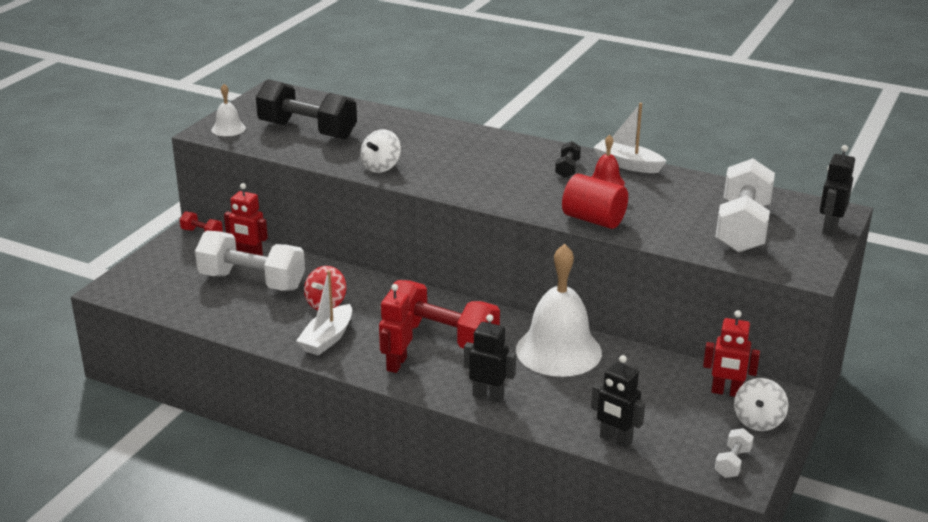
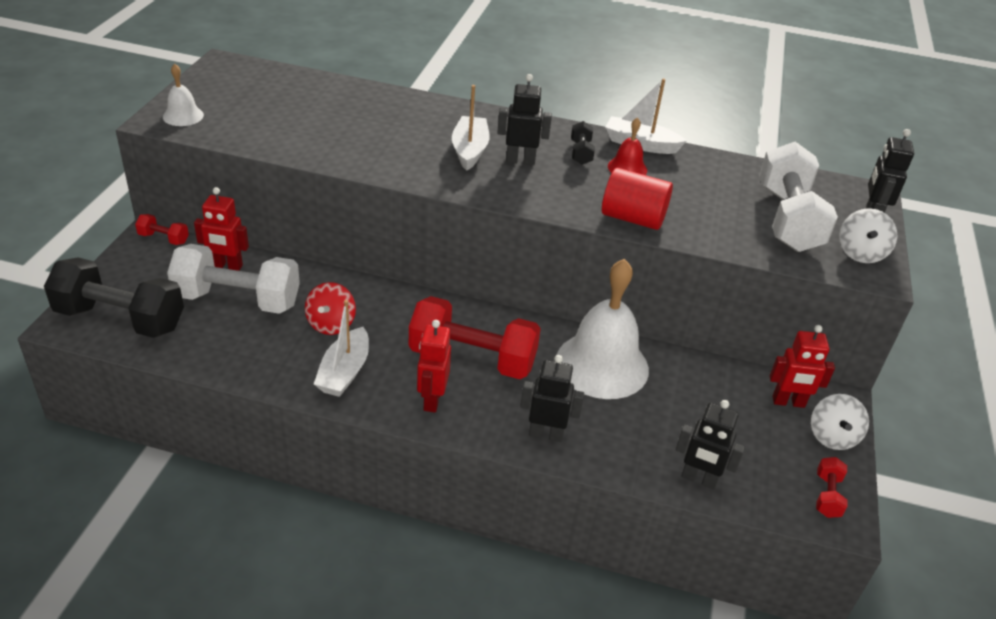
camera: 15 degrees left, 10 degrees up
(307, 131) = (278, 115): black dumbbell -> black dumbbell (120, 319)
(381, 167) = (376, 160): white spinning top -> white spinning top (860, 253)
(466, 163) = (470, 150): none -> white boat
(508, 173) = (520, 161): none -> black robot
(732, 463) = (827, 496): white dumbbell -> red dumbbell

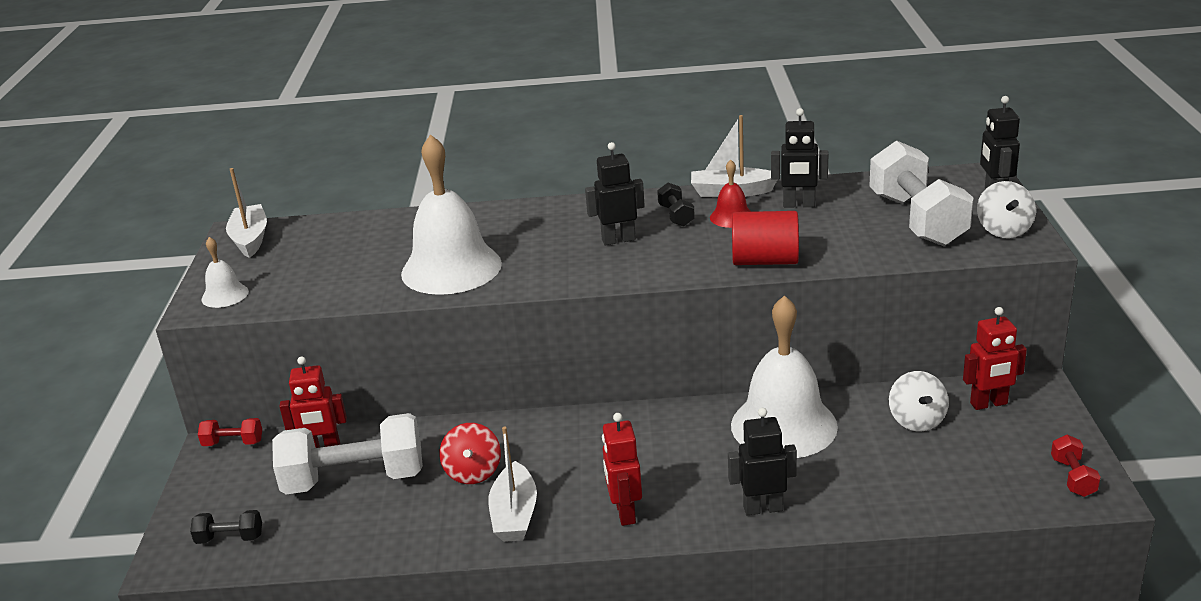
camera: 10 degrees left, 10 degrees down
(120, 319) = (230, 538): black dumbbell -> black dumbbell, size x0.44
(370, 146) = (451, 268): none -> white bell
(470, 150) = (560, 244): white boat -> white boat (250, 239)
(472, 358) = (645, 460): red dumbbell -> none
(699, 479) = (940, 502): black robot -> black robot (799, 205)
(832, 436) = (1048, 422): white spinning top -> white spinning top (916, 420)

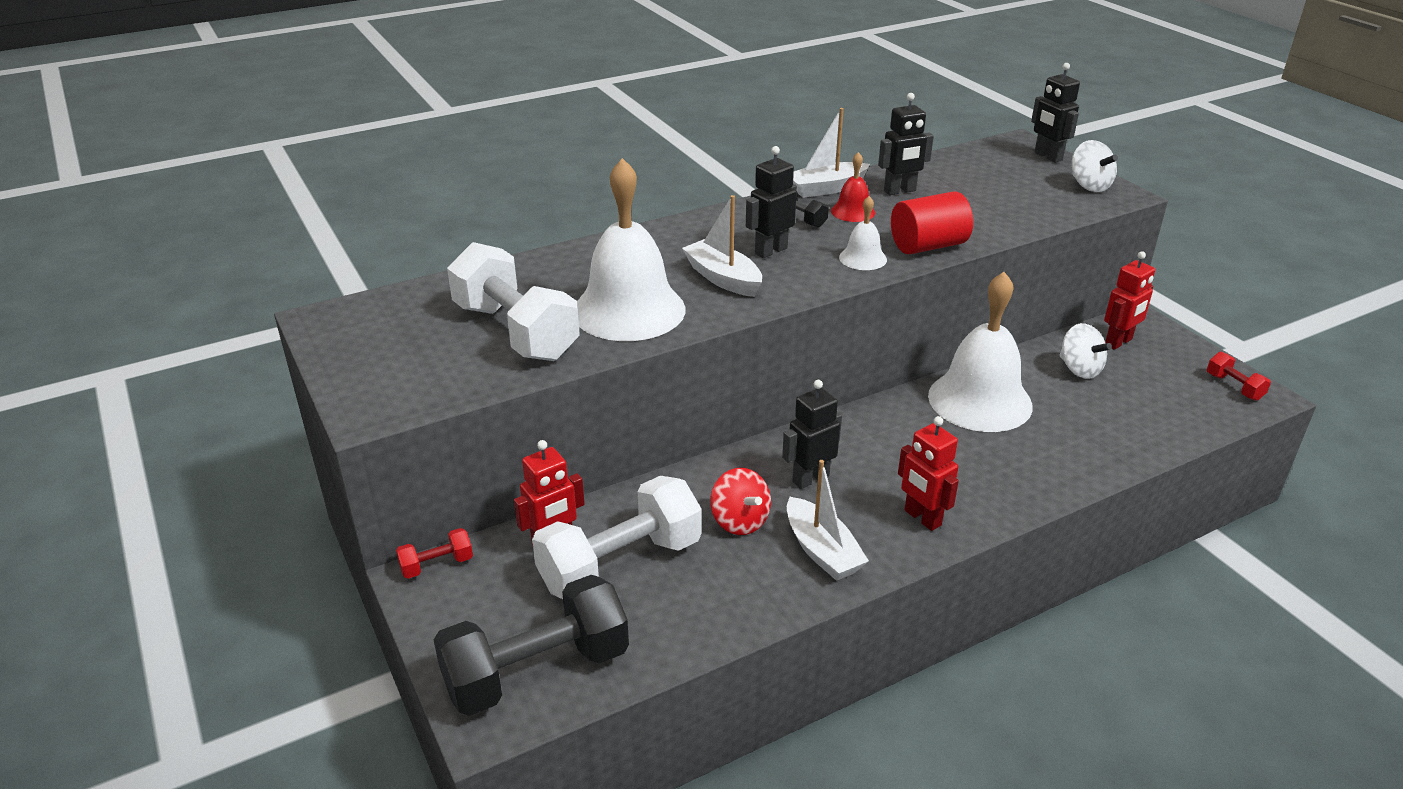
camera: 30 degrees left, 5 degrees up
(225, 295) = (387, 392): white bell -> white bell (862, 258)
(230, 538) = (537, 671): black dumbbell -> black dumbbell, size x2.28
(250, 239) = (349, 323): white boat -> white boat (723, 278)
(763, 508) = (1034, 479): black robot -> black robot (810, 479)
(917, 220) = (1012, 188): white dumbbell -> white dumbbell (515, 332)

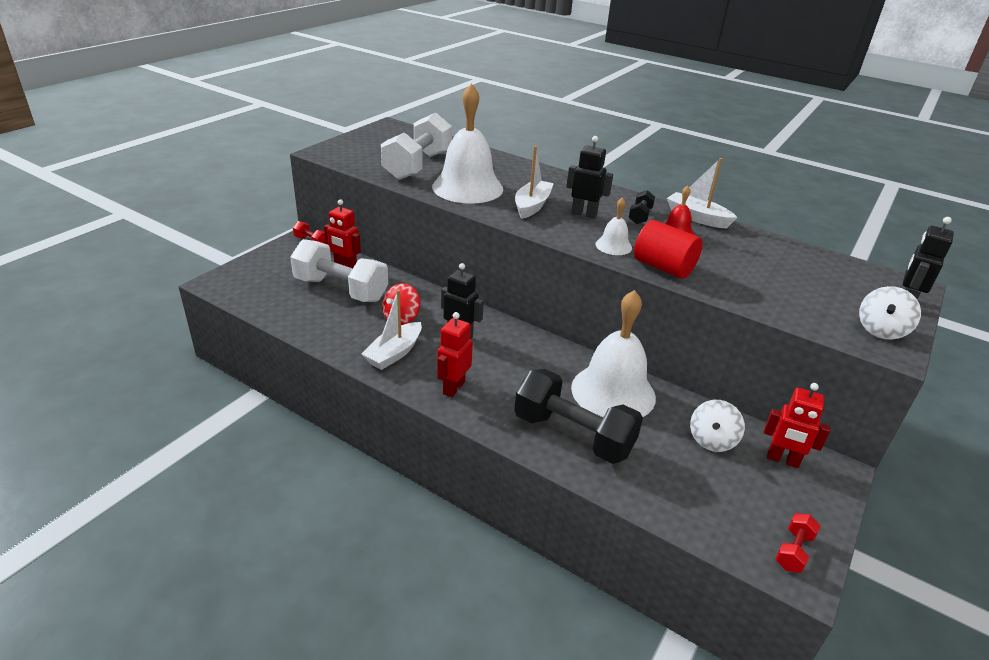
camera: 60 degrees right, 0 degrees up
(537, 671) = (252, 287): black dumbbell -> black dumbbell (573, 435)
(900, 191) = (734, 245): black robot -> none

